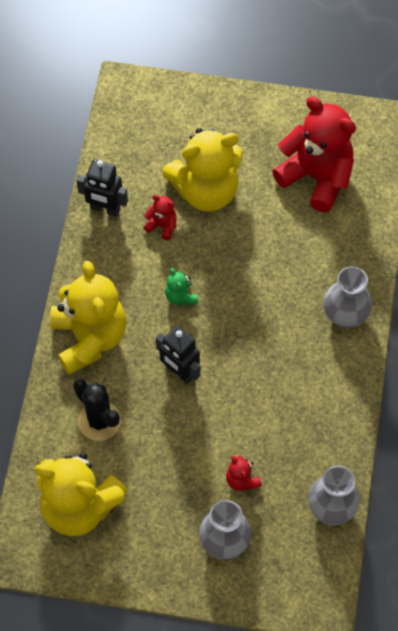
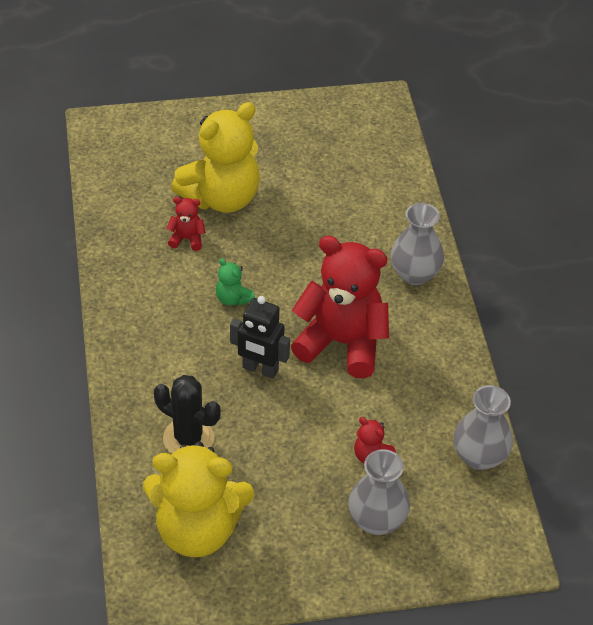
camera: 20 degrees left, 15 degrees down
(89, 338) = (146, 361): yellow teddy bear -> none
(105, 209) = (118, 237): black robot -> none
(316, 177) = (332, 161): red teddy bear -> red teddy bear (342, 343)

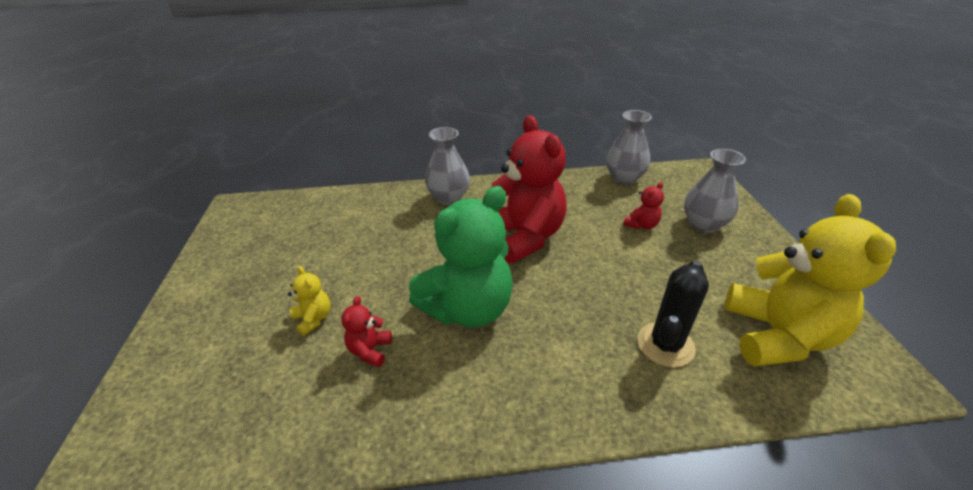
camera: 85 degrees left, 10 degrees down
(221, 198) = (313, 319): yellow teddy bear -> yellow teddy bear, size x0.42
(233, 298) = (468, 309): green teddy bear -> green teddy bear, size x2.38
(260, 369) = (561, 289): black robot -> none
(342, 343) = (524, 237): red teddy bear -> red teddy bear turned 135 degrees clockwise

